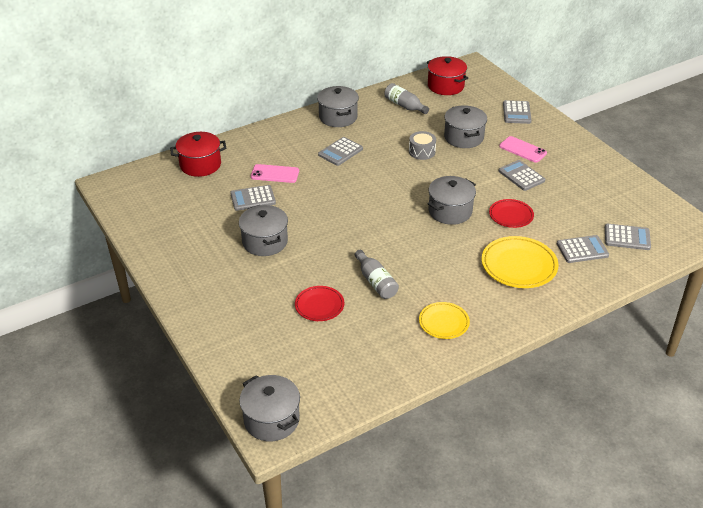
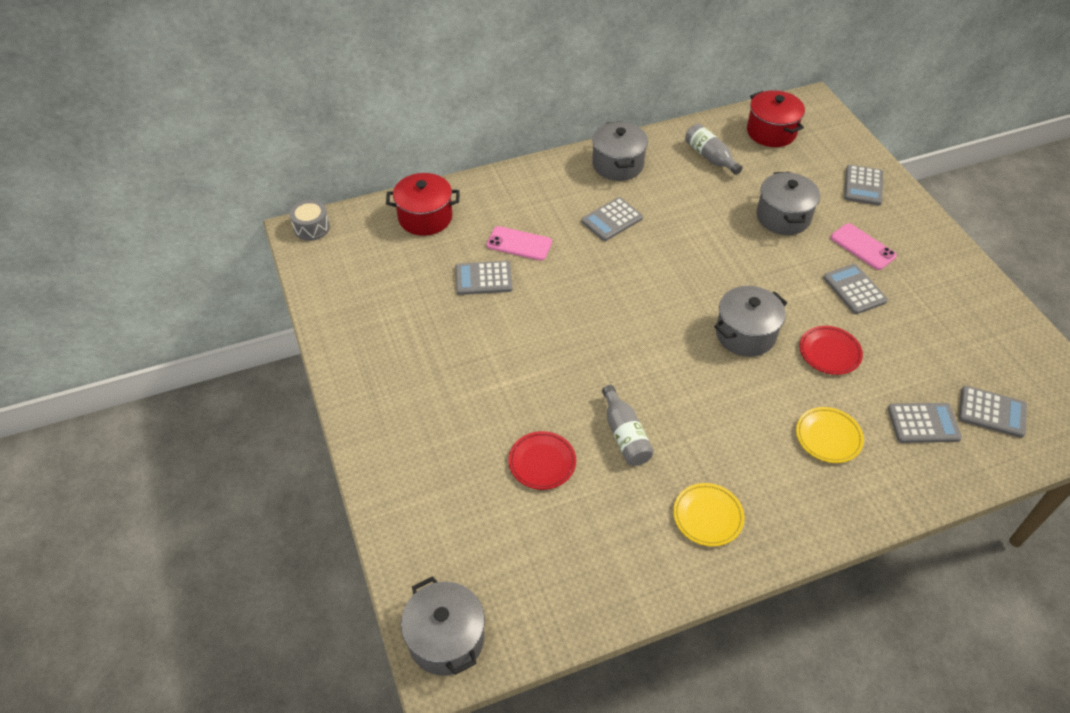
camera: 10 degrees right, 10 degrees up
(265, 242) = (487, 349): grey pot -> none
(422, 152) = (722, 233): grey drum -> grey drum (311, 228)
(519, 265) = (828, 437): yellow plate -> yellow plate, size x0.62

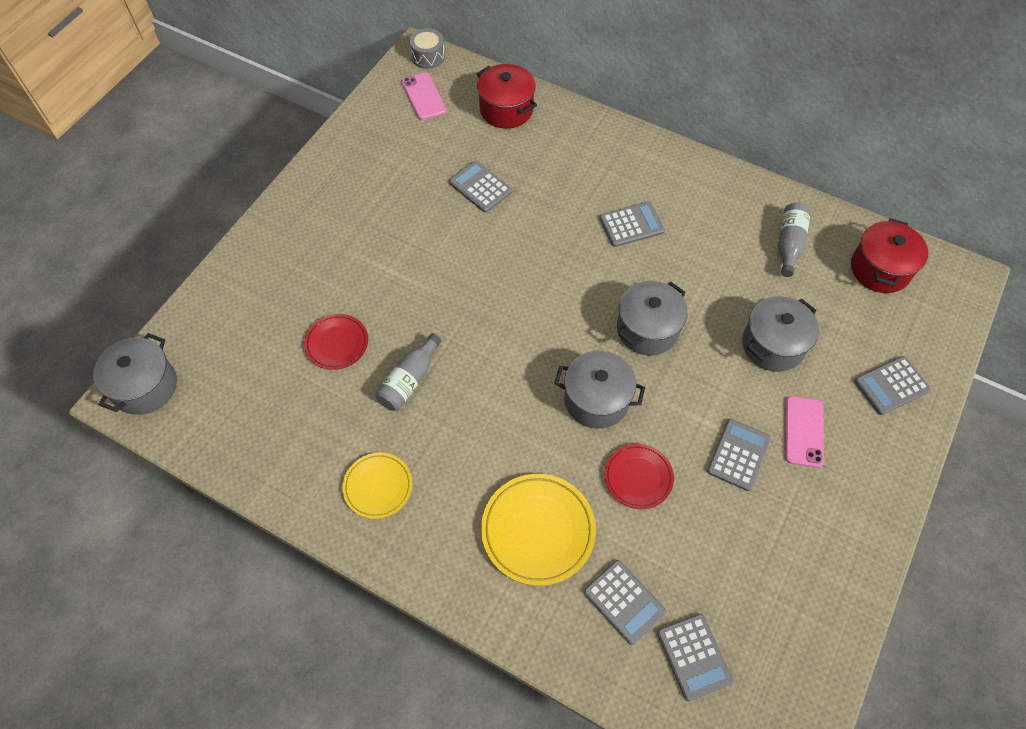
camera: 50 degrees right, 10 degrees up
(519, 244) = (539, 183): pink phone -> pink phone (424, 96)
(612, 220) = (631, 225): grey calculator -> grey calculator turned 150 degrees clockwise
(617, 165) = (702, 186): grey pot -> grey pot (647, 329)
(828, 437) = (538, 530): yellow plate -> yellow plate, size x1.60

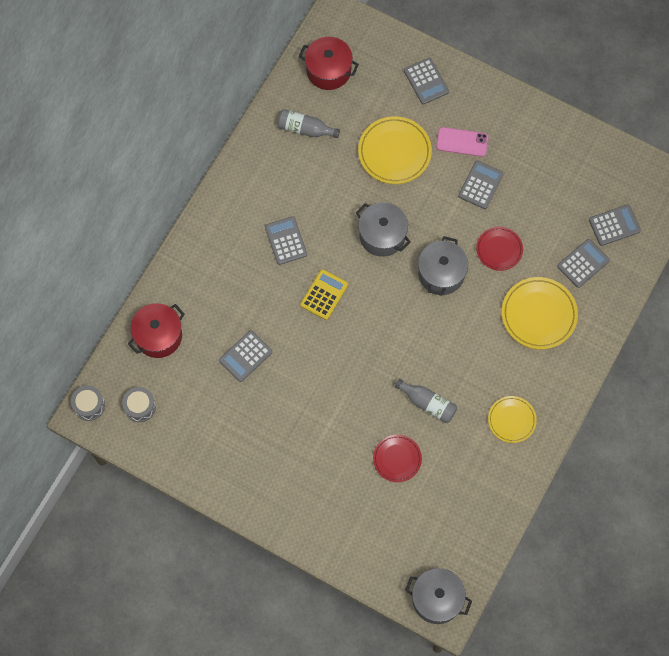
camera: 90 degrees left, 10 degrees up
(424, 96) = (140, 407): pink phone -> grey drum
(561, 264) = (324, 295): none -> yellow calculator
(738, 455) = (480, 185): grey calculator -> grey calculator turned 90 degrees clockwise
(773, 345) = (394, 152): grey pot -> yellow plate

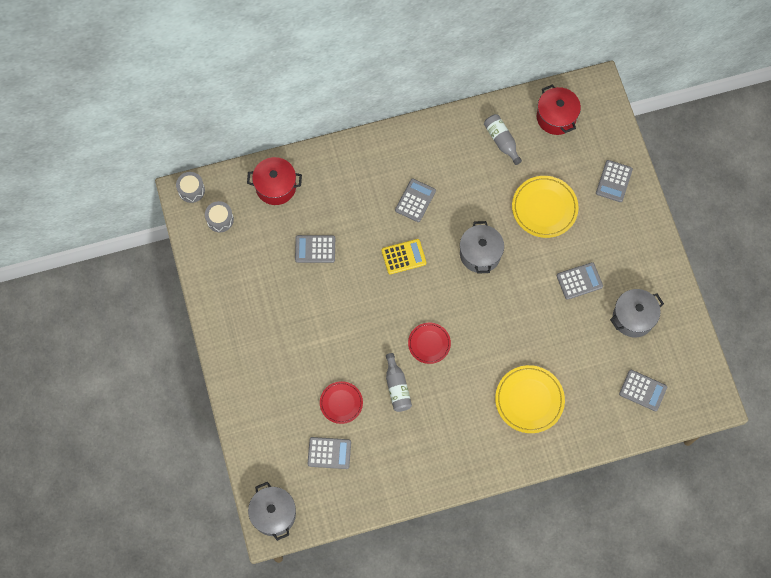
camera: 45 degrees right, 0 degrees up
(441, 273) = (493, 313): grey pot -> grey pot (633, 317)
(462, 142) = (596, 242): pink phone -> none
(499, 249) = (547, 334): red plate -> red plate (429, 344)
(511, 420) = (439, 450): yellow plate -> none
(583, 263) = (594, 395): grey calculator -> grey calculator (329, 453)

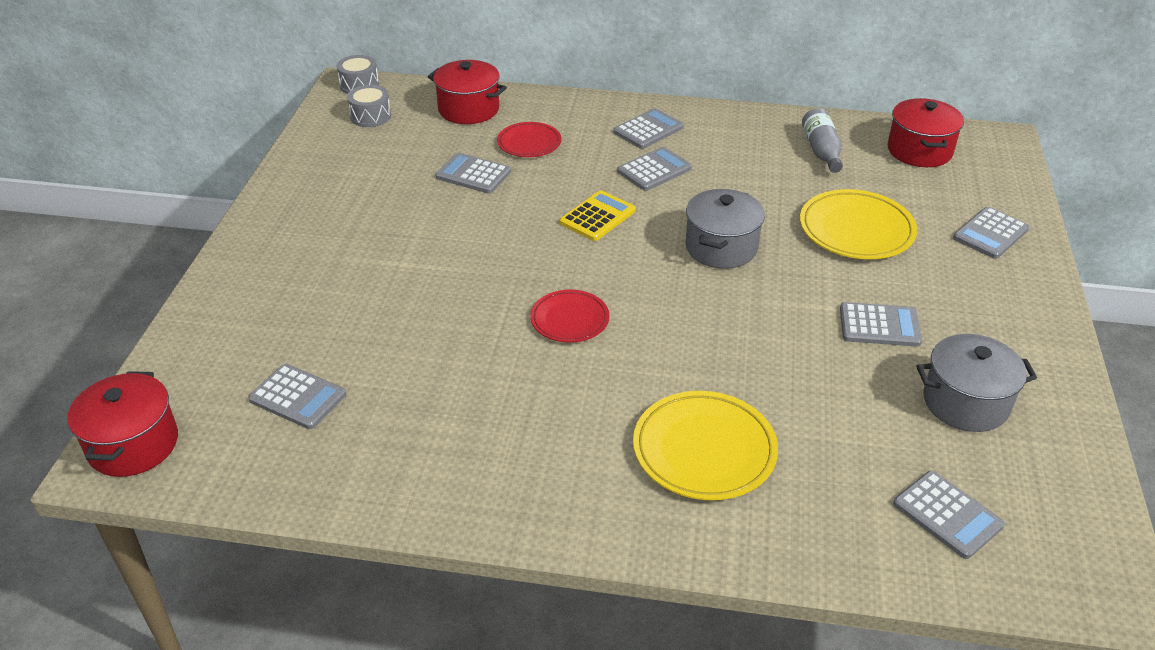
camera: 25 degrees right, 30 degrees down
(274, 514) = (133, 444): grey pot -> red pot
(341, 403) = (371, 342): red plate -> red plate (529, 143)
(394, 162) = (648, 130): none -> grey calculator
(397, 387) = (477, 354): grey bottle -> none
(403, 256) = (597, 217): yellow calculator -> yellow calculator turned 60 degrees counterclockwise

